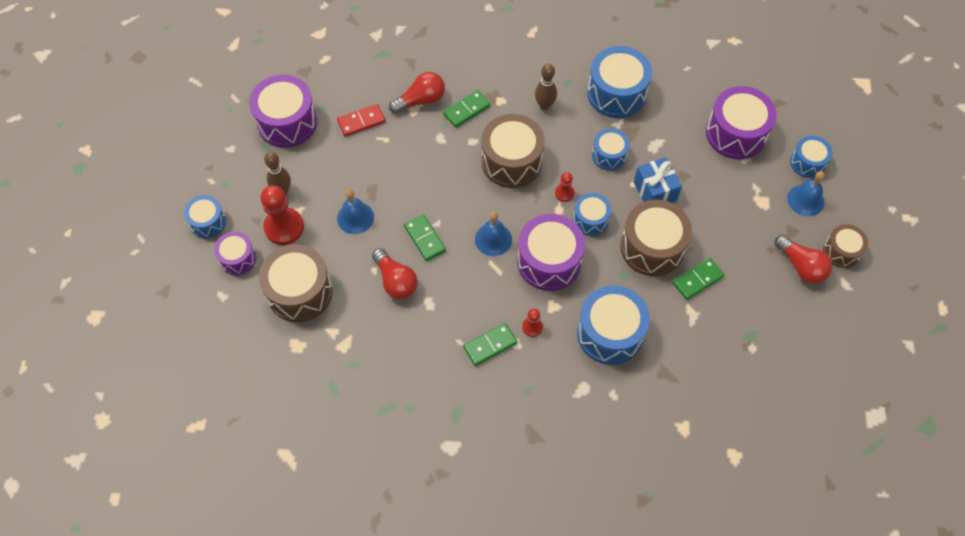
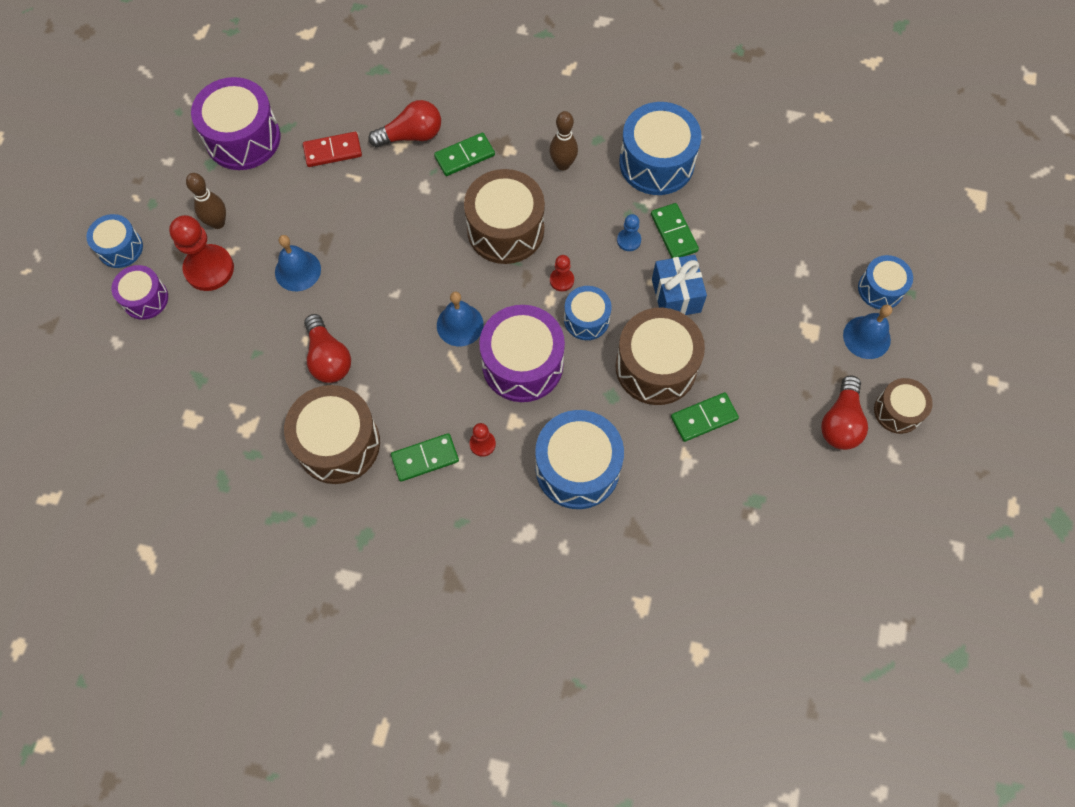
camera: 10 degrees right, 5 degrees up
(300, 292) = (209, 353): brown drum -> brown drum (338, 443)
(425, 238) = (376, 310): green domino -> green domino (674, 233)
(609, 155) = (628, 240): blue drum -> blue pawn
(736, 133) = (796, 237): purple drum -> none
(801, 266) = (841, 422): red light bulb -> red light bulb turned 45 degrees clockwise

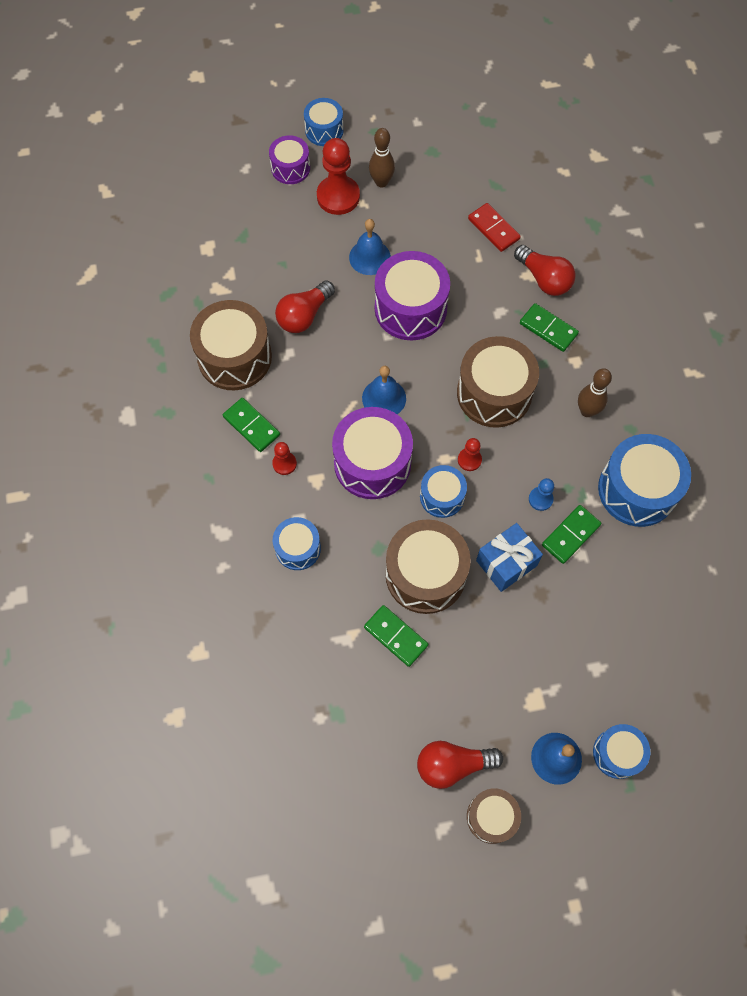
camera: 65 degrees right, 0 degrees up
(243, 138) = (467, 161): purple drum -> purple drum (410, 308)
(577, 468) = (298, 548): blue drum -> blue drum, size x0.57

